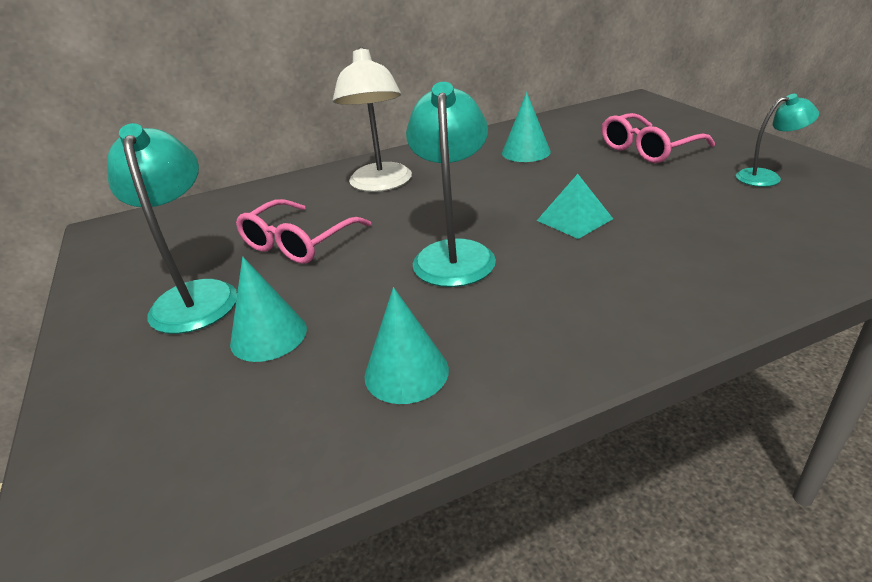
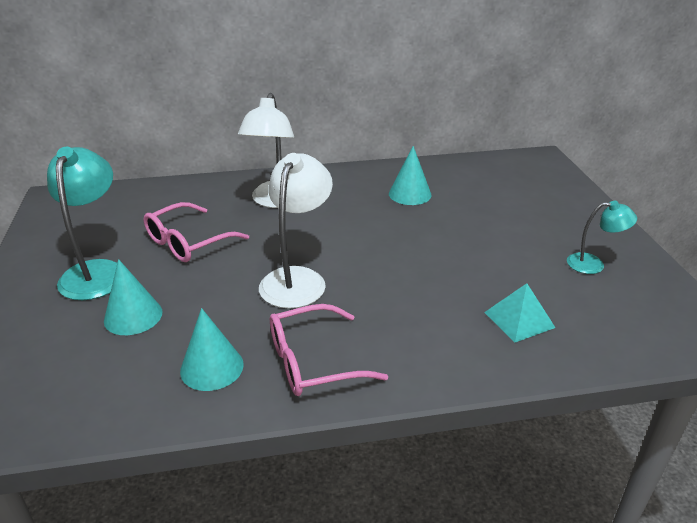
camera: 10 degrees right, 0 degrees up
(454, 253) = (297, 279): turquoise lamp -> white lamp
(574, 219) = (407, 269): turquoise pyramid -> turquoise pyramid (519, 320)
(648, 149) = (514, 213): pink glasses -> pink glasses (313, 361)

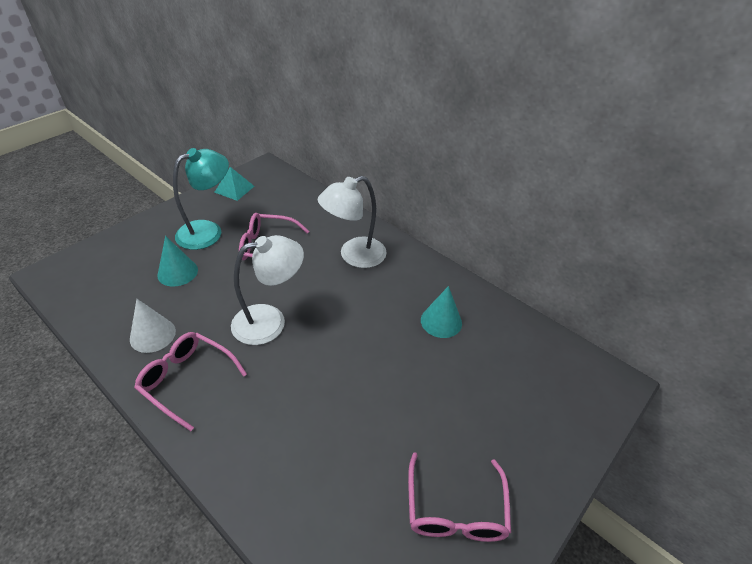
camera: 50 degrees right, 10 degrees up
(212, 367) = (152, 335): turquoise cone -> white cone
(519, 320) = (321, 484): turquoise pyramid -> turquoise pyramid (234, 189)
(593, 264) = (455, 509): turquoise lamp -> pink glasses

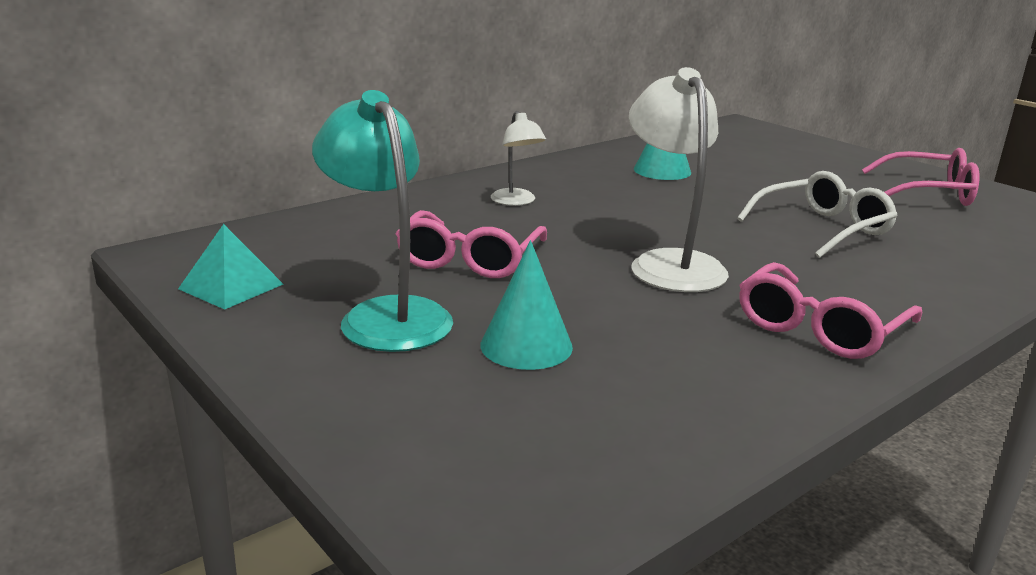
camera: 80 degrees left, 20 degrees down
(152, 335) = (719, 365): white cone -> none
(342, 406) = (823, 228): none -> white glasses
(354, 256) = (516, 201): white lamp -> white lamp, size x0.56

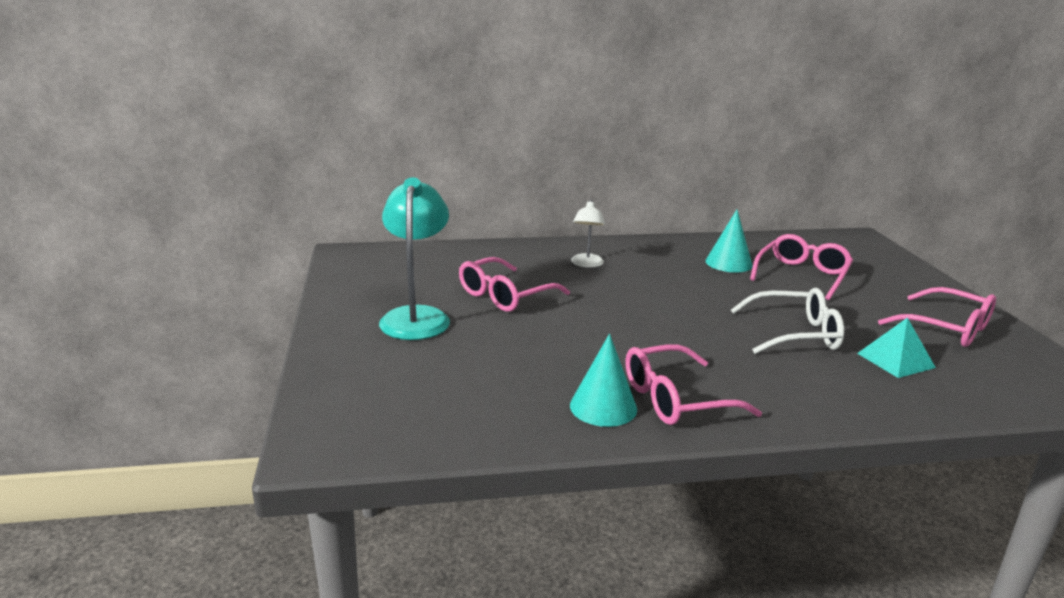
camera: 30 degrees right, 0 degrees up
(231, 286) = (357, 280): turquoise pyramid -> turquoise pyramid (895, 360)
(526, 346) = (469, 355): turquoise cone -> turquoise cone (603, 407)
(670, 263) = (634, 330): white lamp -> none
(745, 169) = (802, 275): none -> pink glasses

